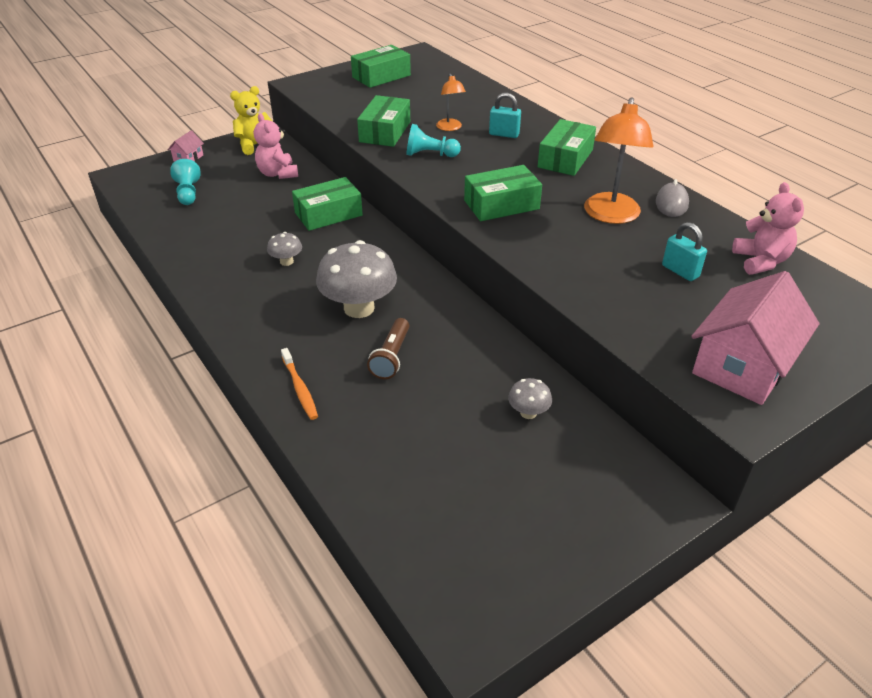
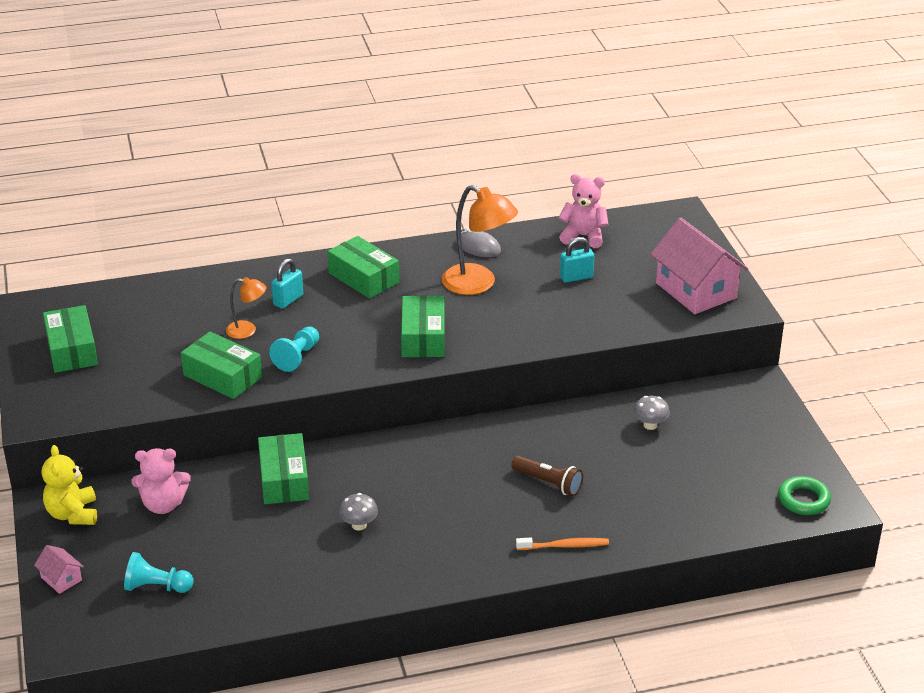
camera: 70 degrees left, 5 degrees down
(359, 308) = (467, 489): grey mushroom -> none
(464, 590) = (803, 500): none -> green ring

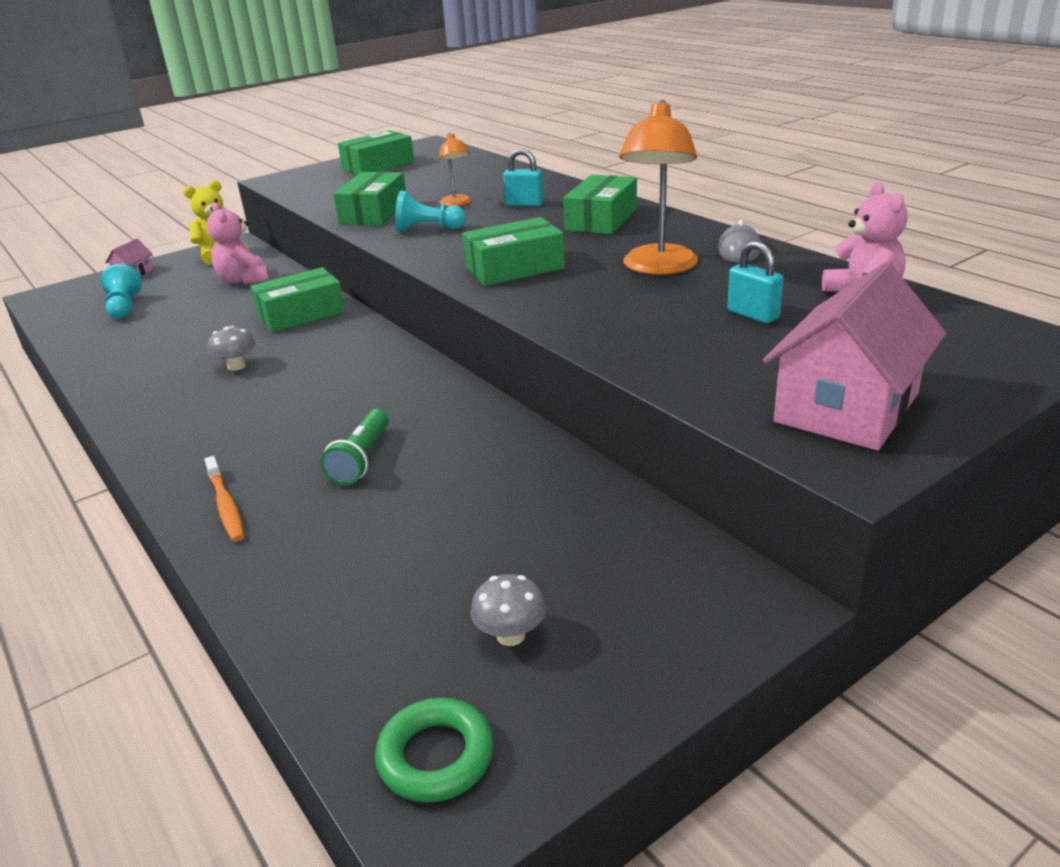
camera: 70 degrees right, 5 degrees down
(548, 483) = (361, 459): brown flashlight -> green flashlight
(650, 425) = (550, 510): grey mushroom -> grey mushroom (510, 635)

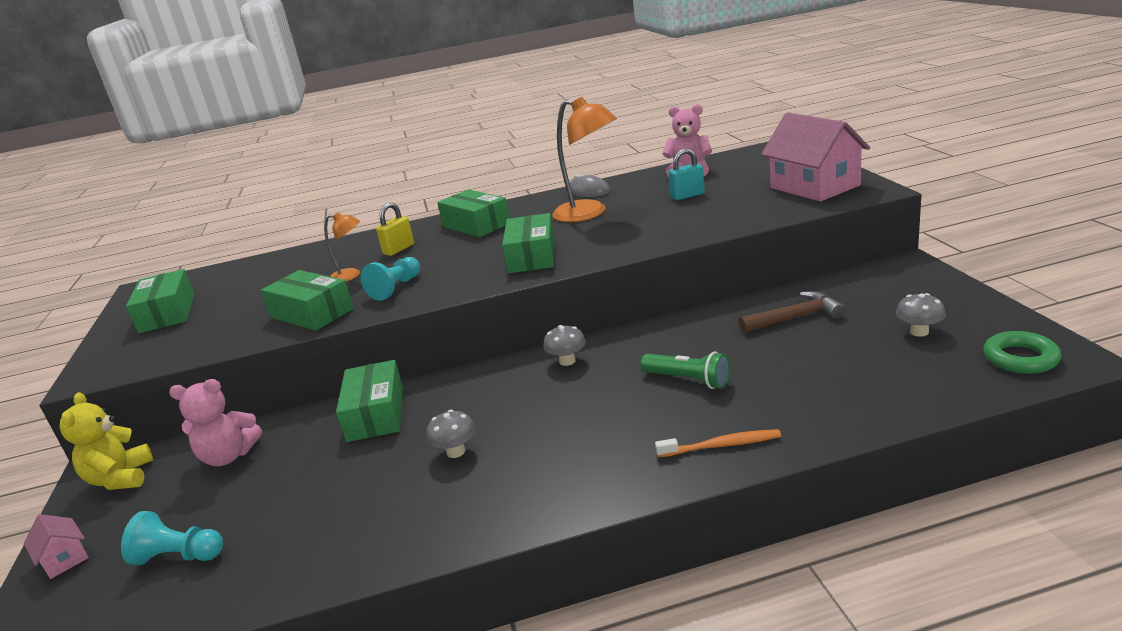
camera: 65 degrees left, 5 degrees down
(400, 378) = (567, 361): none -> grey mushroom
(524, 204) = (399, 249): turquoise padlock -> yellow padlock
(534, 512) = (795, 317): none -> brown hammer

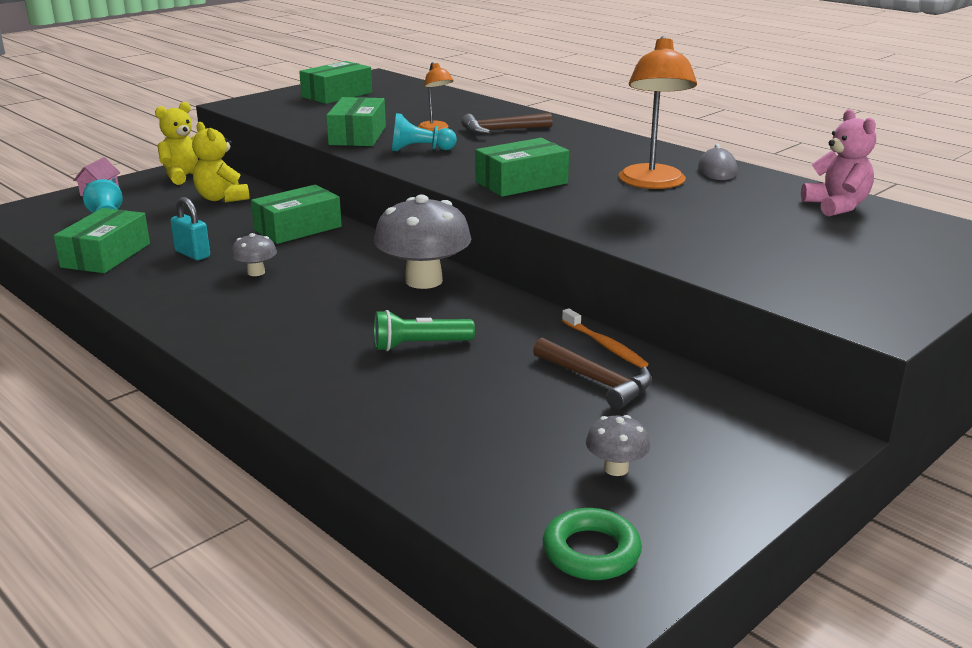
camera: 55 degrees right, 0 degrees up
(228, 456) = (222, 198): pink teddy bear -> yellow teddy bear
(399, 249) = (501, 130): yellow padlock -> brown hammer
(476, 225) = (581, 144): green box -> green box (106, 255)
(567, 361) = (424, 280): grey mushroom -> grey mushroom, size x2.11
(687, 196) = (751, 219): turquoise padlock -> turquoise padlock (192, 254)
(688, 380) = (419, 345): green flashlight -> green flashlight turned 75 degrees clockwise
(721, 445) = (308, 384): orange toothbrush -> orange toothbrush (604, 345)
(814, 187) = (856, 285): pink house -> none

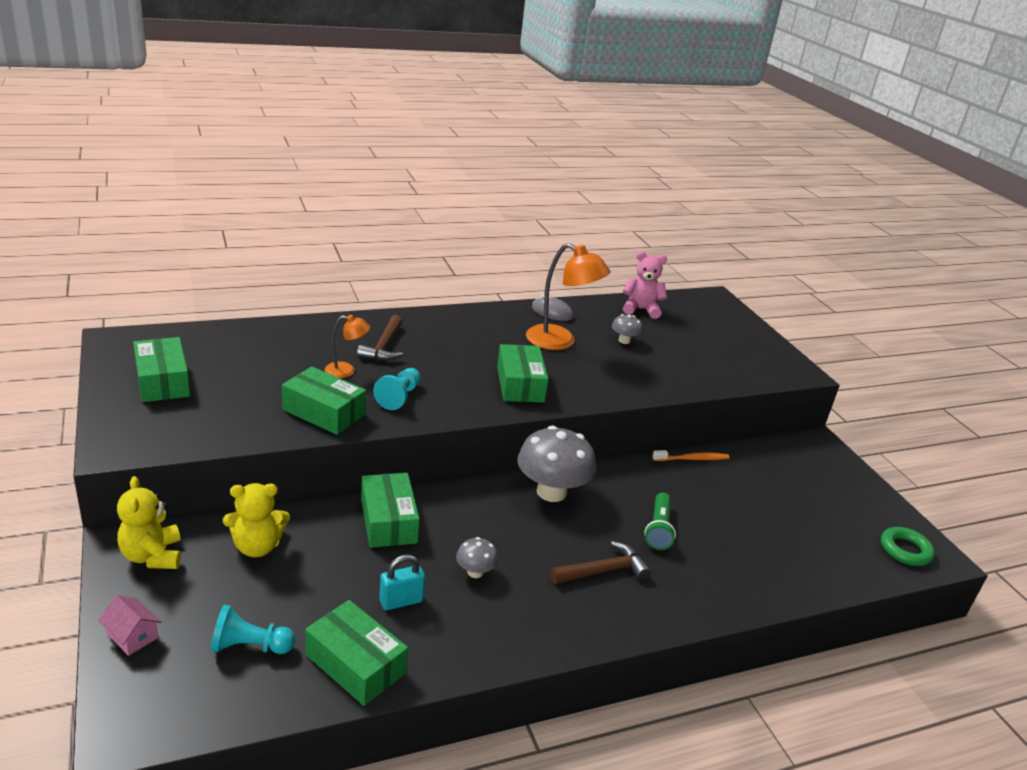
camera: 70 degrees left, 5 degrees up
(596, 381) = (736, 480): brown hammer -> brown hammer (603, 571)
(616, 468) = (832, 512): grey mushroom -> grey mushroom (624, 341)

